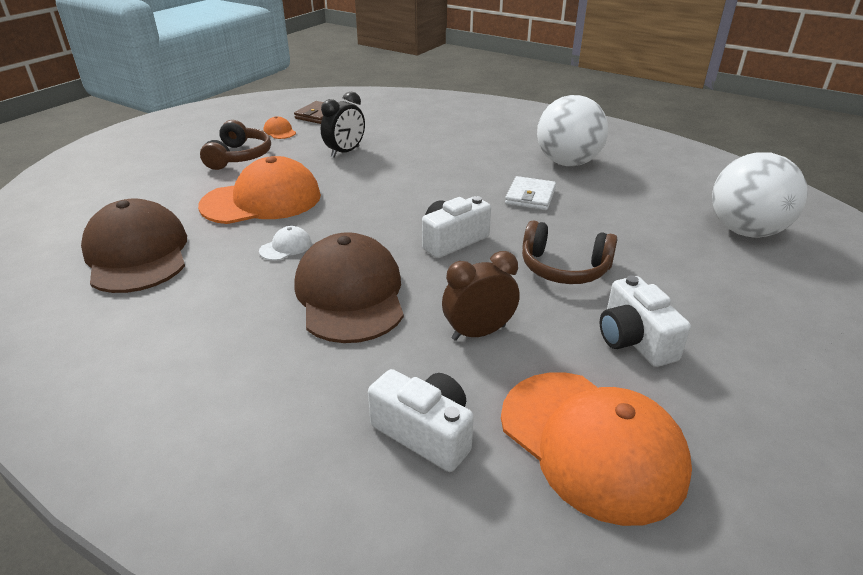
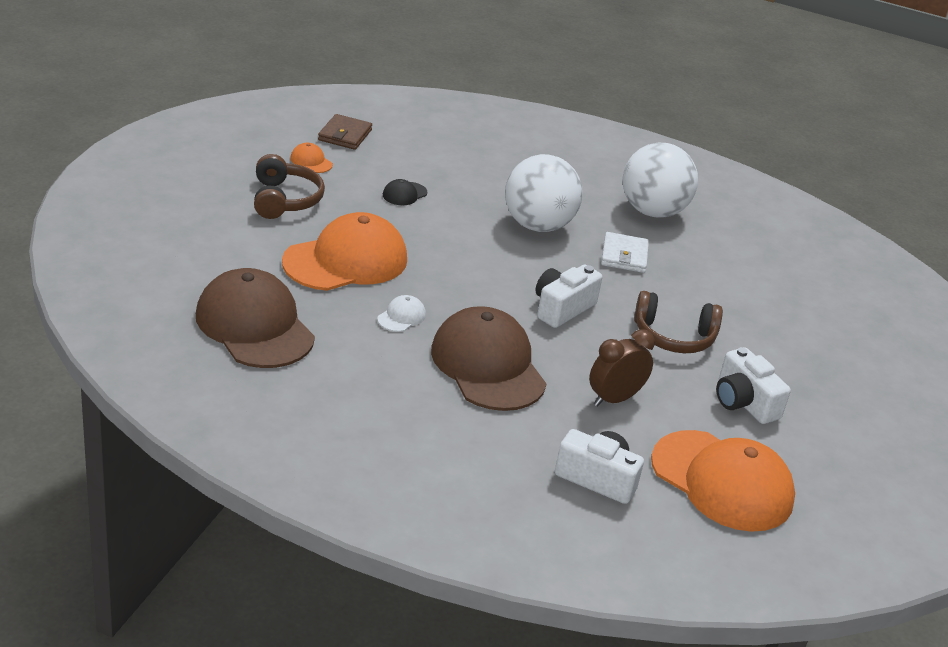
camera: 15 degrees left, 0 degrees up
(345, 152) = (404, 194): black clock -> black cap
(745, 231) = (832, 296): white ball -> white ball (538, 225)

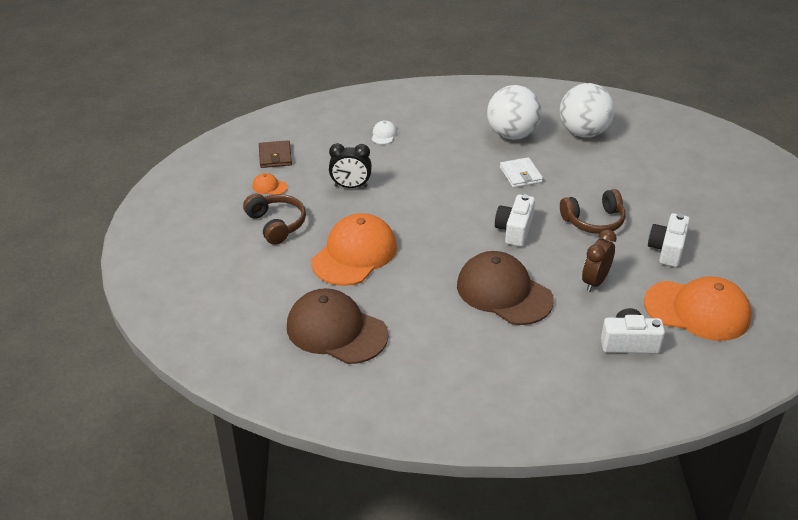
camera: 20 degrees left, 5 degrees up
(401, 317) = (423, 281): white cap -> white cap (384, 134)
(404, 194) = (351, 186): black cap -> black clock
(538, 225) = (452, 175): white ball -> white ball (583, 133)
(744, 402) = (667, 249): white camera -> white camera turned 75 degrees clockwise

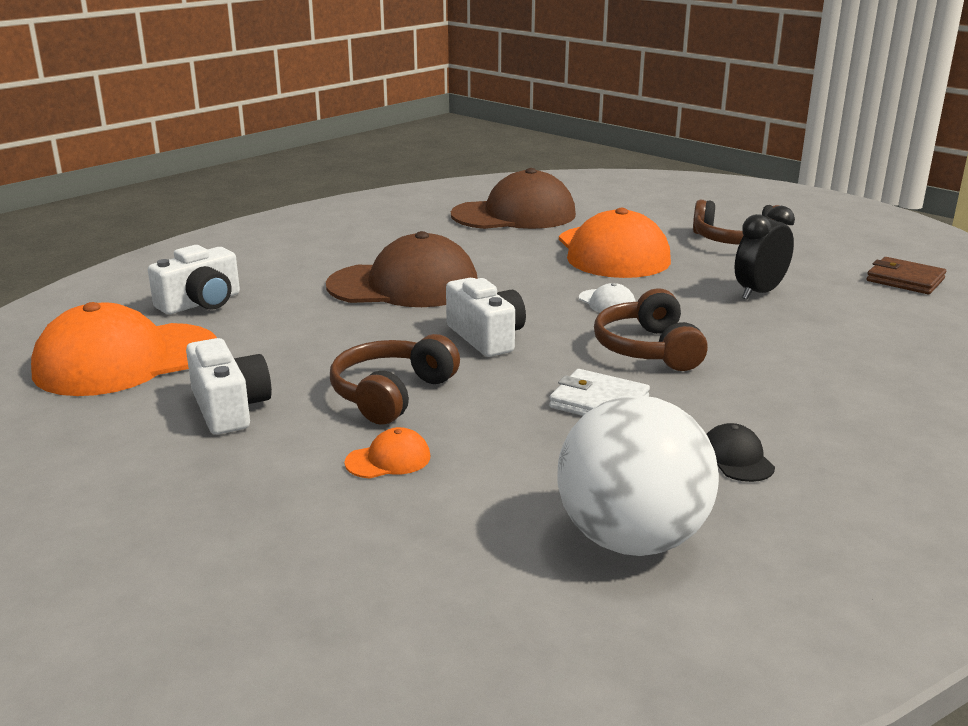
camera: 135 degrees right, 15 degrees down
(269, 186) = (826, 258): orange cap -> orange cap (388, 459)
(384, 134) = (885, 358): white cap -> white cap (607, 302)
(459, 186) = (648, 349): none -> brown headphones
(512, 135) = (736, 458): white ball -> black cap
(595, 281) = (304, 333): brown clock -> none

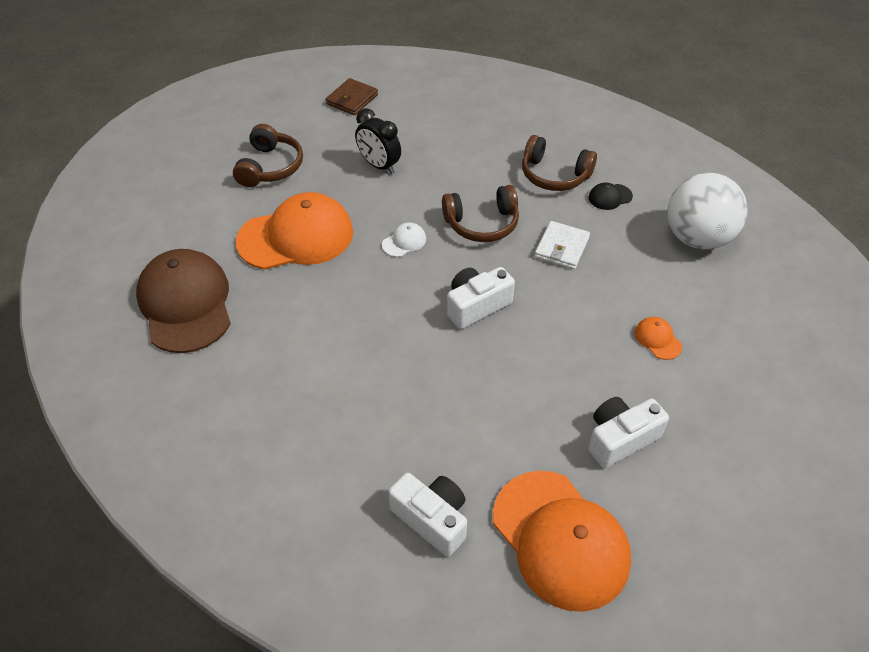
camera: 95 degrees left, 25 degrees up
(392, 394) = (576, 349): brown headphones -> brown headphones (554, 175)
(404, 285) = (378, 368): brown cap -> none

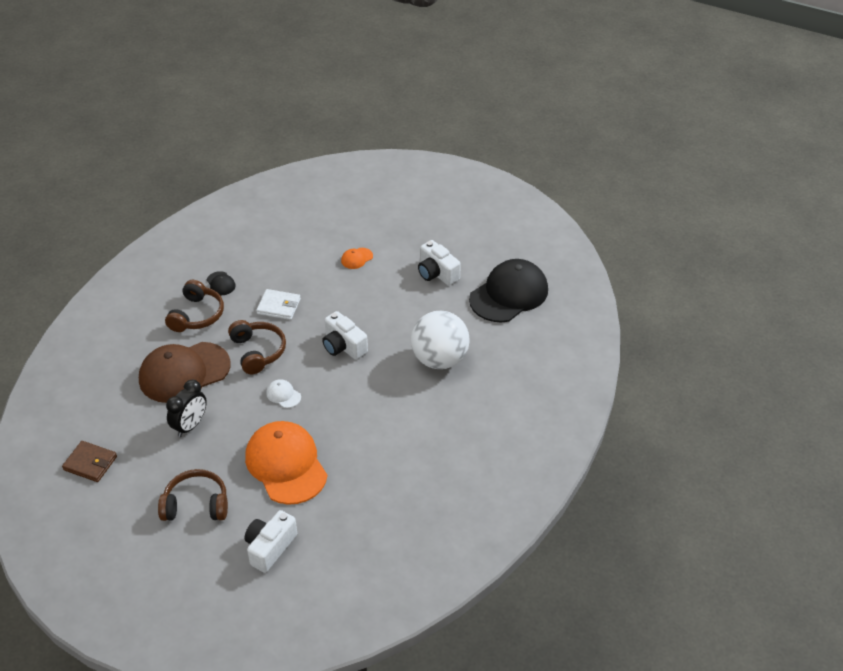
camera: 100 degrees left, 5 degrees down
(185, 304) = (372, 520): brown cap -> brown cap (184, 372)
(432, 519) = (513, 348): white camera -> white camera (270, 547)
(560, 539) = (509, 294): orange cap -> black cap
(697, 238) = (260, 240): white ball -> white ball (439, 359)

